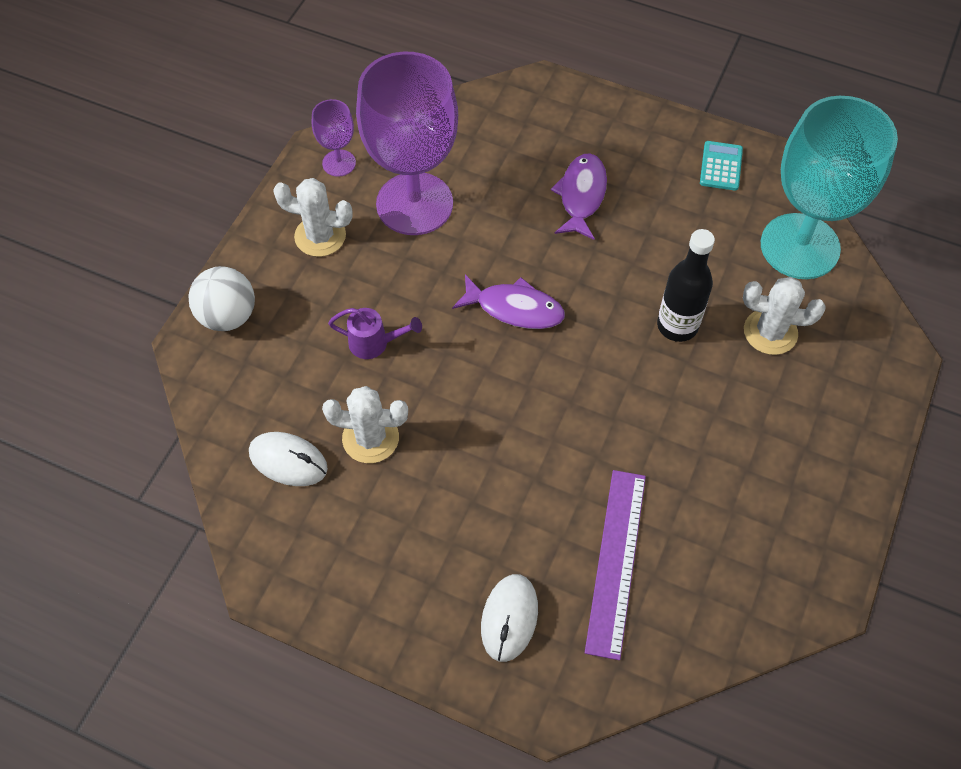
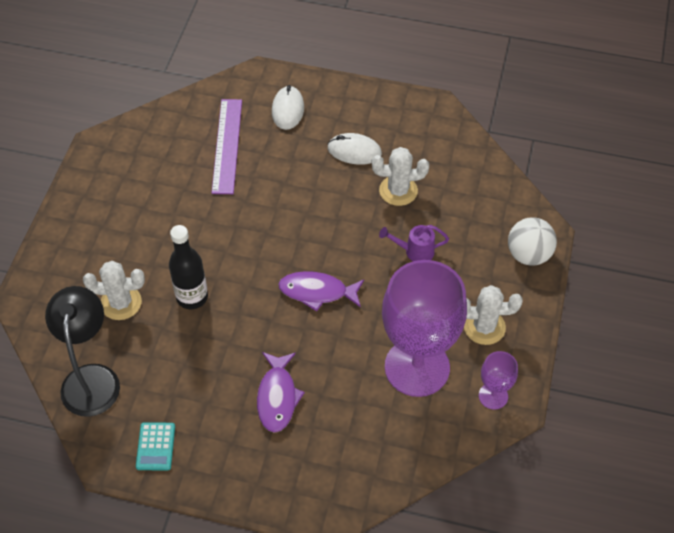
camera: 170 degrees right, 5 degrees down
(288, 461) = (447, 170): white mouse -> white mouse (354, 151)
(800, 246) = (91, 378): turquoise goblet -> black lamp

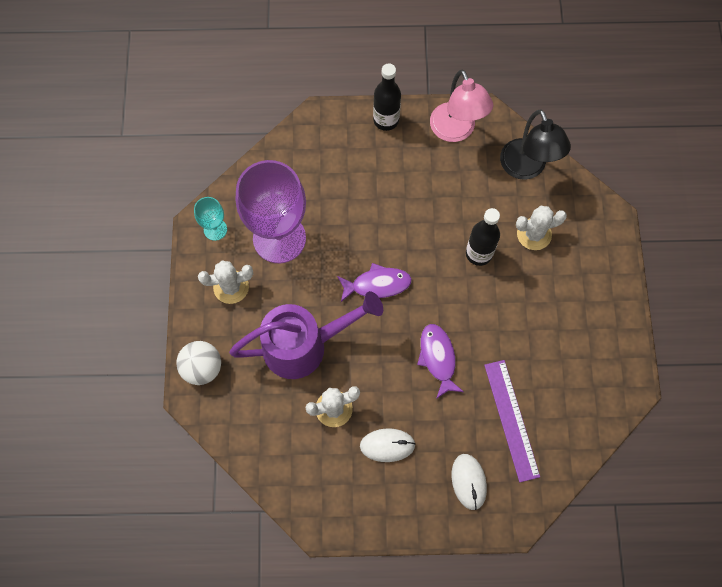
camera: 165 degrees right, 15 degrees up
(156, 446) = (456, 131): turquoise calculator -> pink lamp
(240, 484) = (386, 120): none -> black bottle
(277, 397) = (380, 188): purple fish -> purple fish (438, 358)
(415, 251) = (304, 346): purple watering can -> purple watering can, size x2.40
(493, 396) = (215, 229): purple goblet -> turquoise goblet

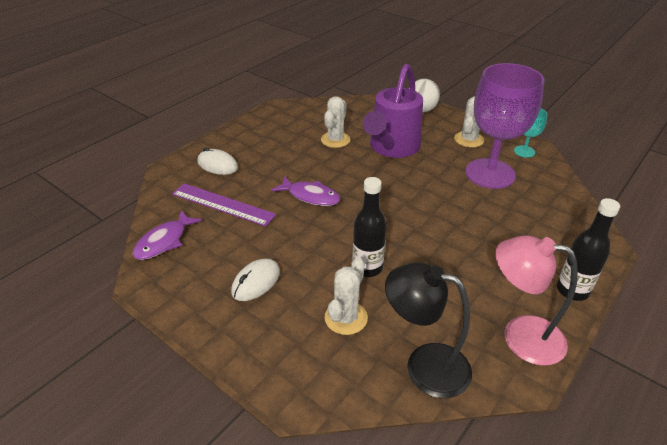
camera: 130 degrees right, 30 degrees down
(377, 284) = (401, 198): purple fish -> purple fish (164, 241)
(387, 445) = (285, 147): white mouse -> white mouse (256, 282)

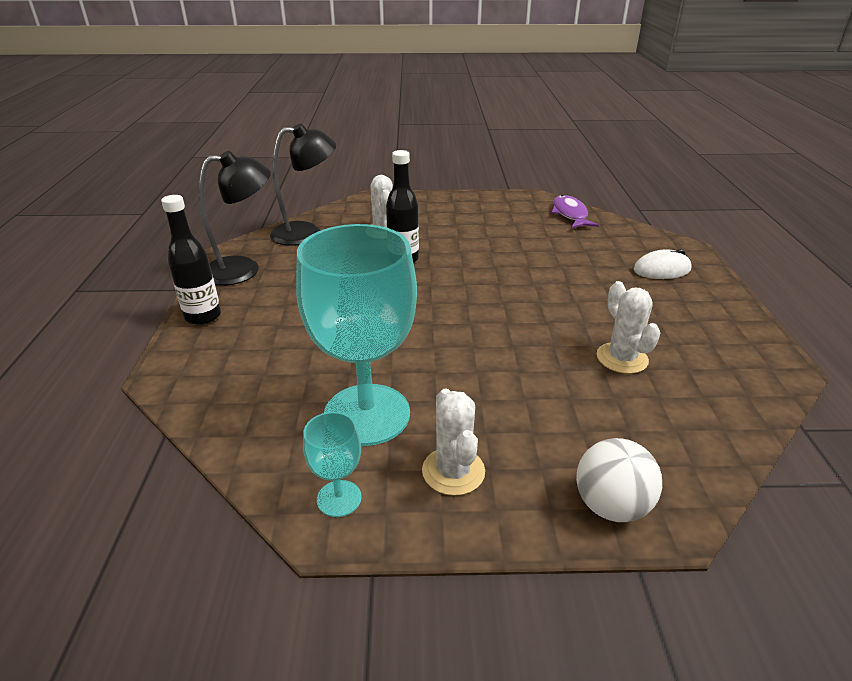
camera: 140 degrees right, 5 degrees down
(223, 204) = (585, 247): purple ruler -> none
(256, 282) = (469, 222): white mouse -> none
(310, 196) = (531, 285): purple fish -> none
(392, 148) = (540, 386): purple watering can -> none
(490, 173) = (367, 414): purple goblet -> turquoise goblet
(520, 336) = (243, 269): pink lamp -> black lamp

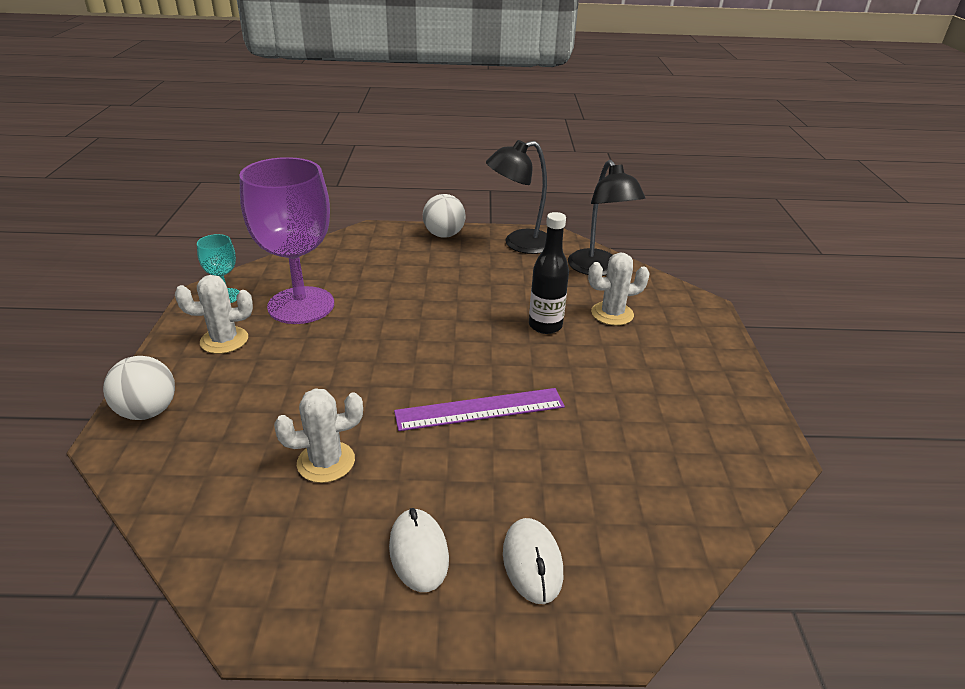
camera: 90 degrees right, 0 degrees up
(203, 316) = (444, 235): black bottle -> white ball
(243, 269) = (519, 244): black lamp -> black lamp turned 90 degrees clockwise
(367, 414) = (301, 305): turquoise goblet -> purple goblet
(527, 288) = (480, 409): none -> purple ruler
(570, 214) = (719, 489): purple fish -> none
(681, 308) = (419, 552): none -> white mouse

